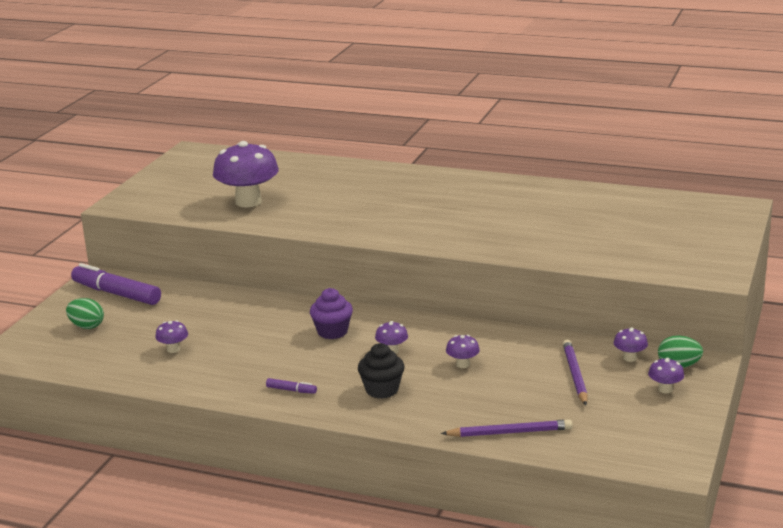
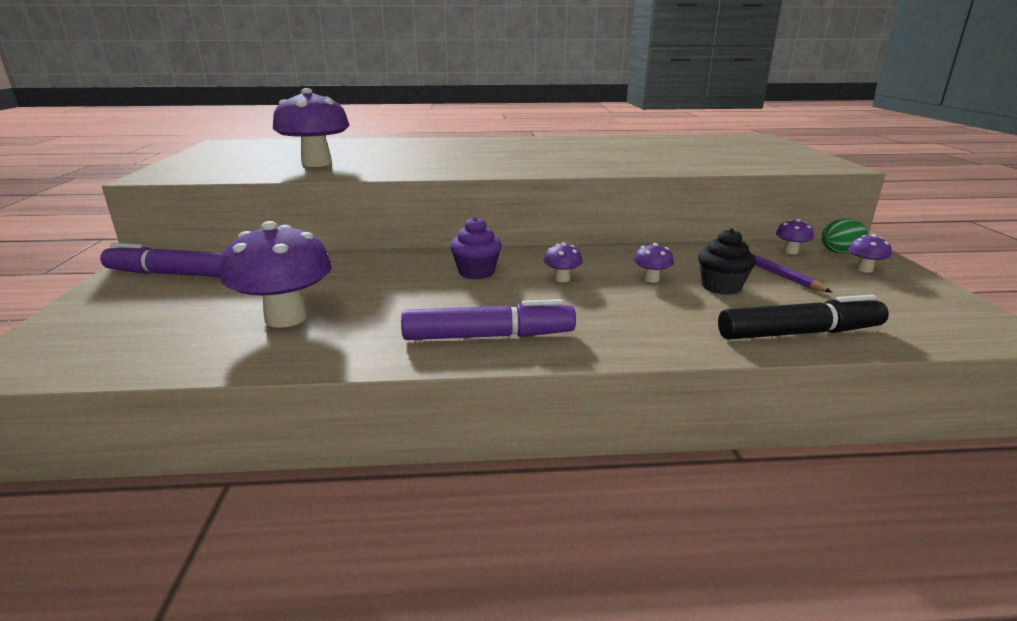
camera: 25 degrees left, 0 degrees up
(87, 326) = (140, 312): green egg -> none
(173, 349) = (286, 318): purple mushroom -> purple mushroom, size x2.26
(291, 390) = (489, 336): purple marker -> purple marker, size x2.36
(382, 390) = (598, 316): black cupcake -> black cupcake (721, 287)
(510, 432) = (799, 333): purple pencil -> black marker

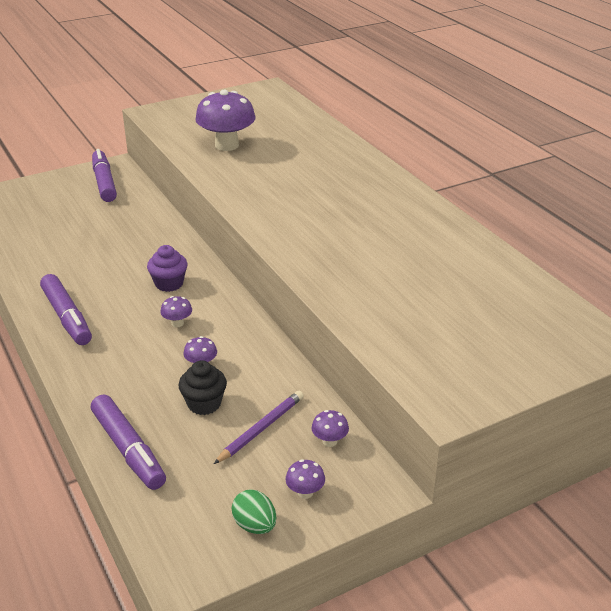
camera: 65 degrees right, 10 degrees up
(286, 318) = (62, 243): purple mushroom -> none
(799, 333) = (129, 449): black marker -> purple marker
(840, 251) = (355, 477): green egg -> green egg (255, 525)

